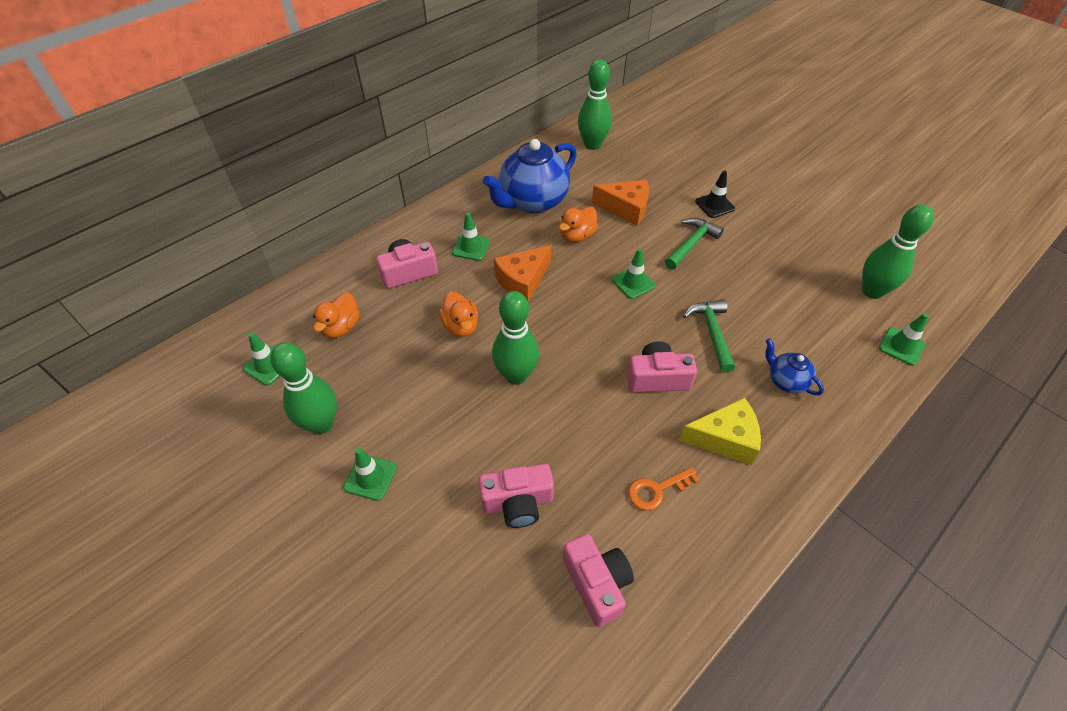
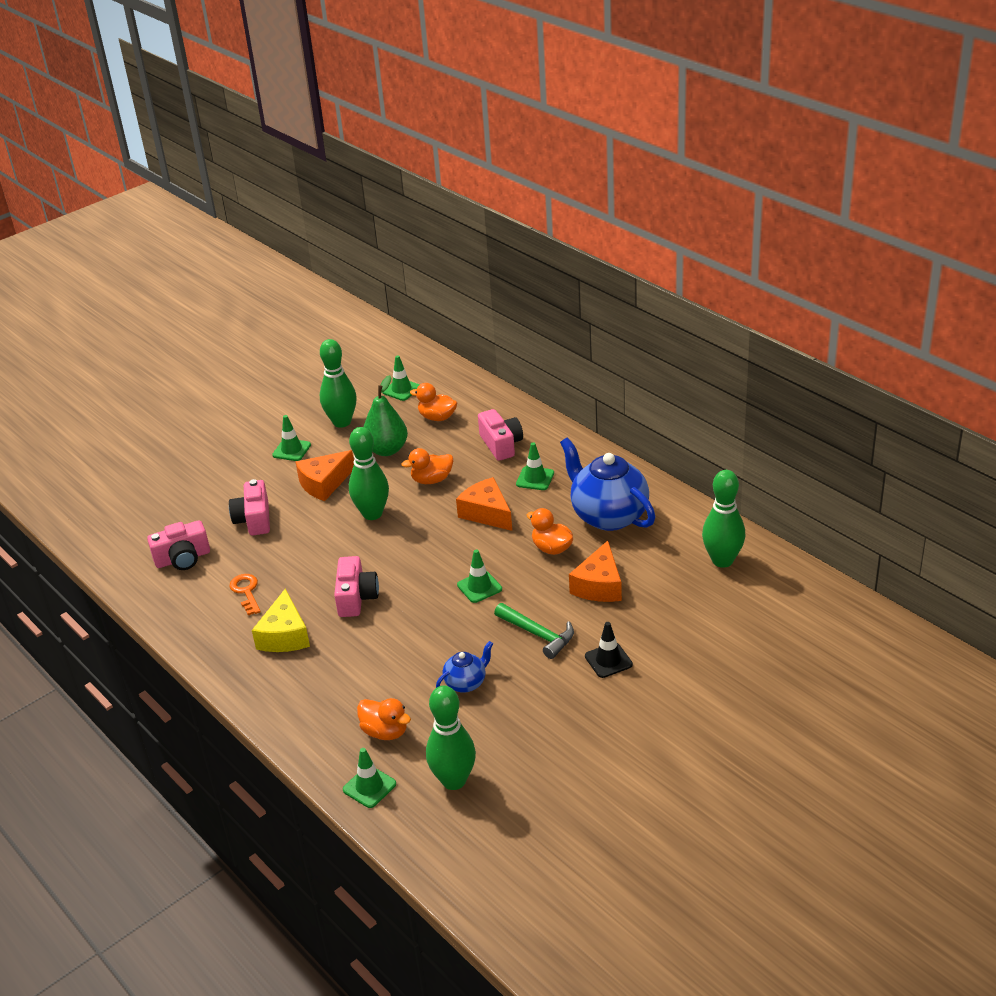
camera: 95 degrees right, 15 degrees down
(395, 371) = (387, 450): none -> green pear
(452, 430) = (324, 484): none -> orange cheese
(712, 333) = (406, 639): green hammer -> none
(786, 381) = (339, 685): blue teapot -> blue teapot (466, 683)
(834, 340) = (385, 732): none -> orange duck

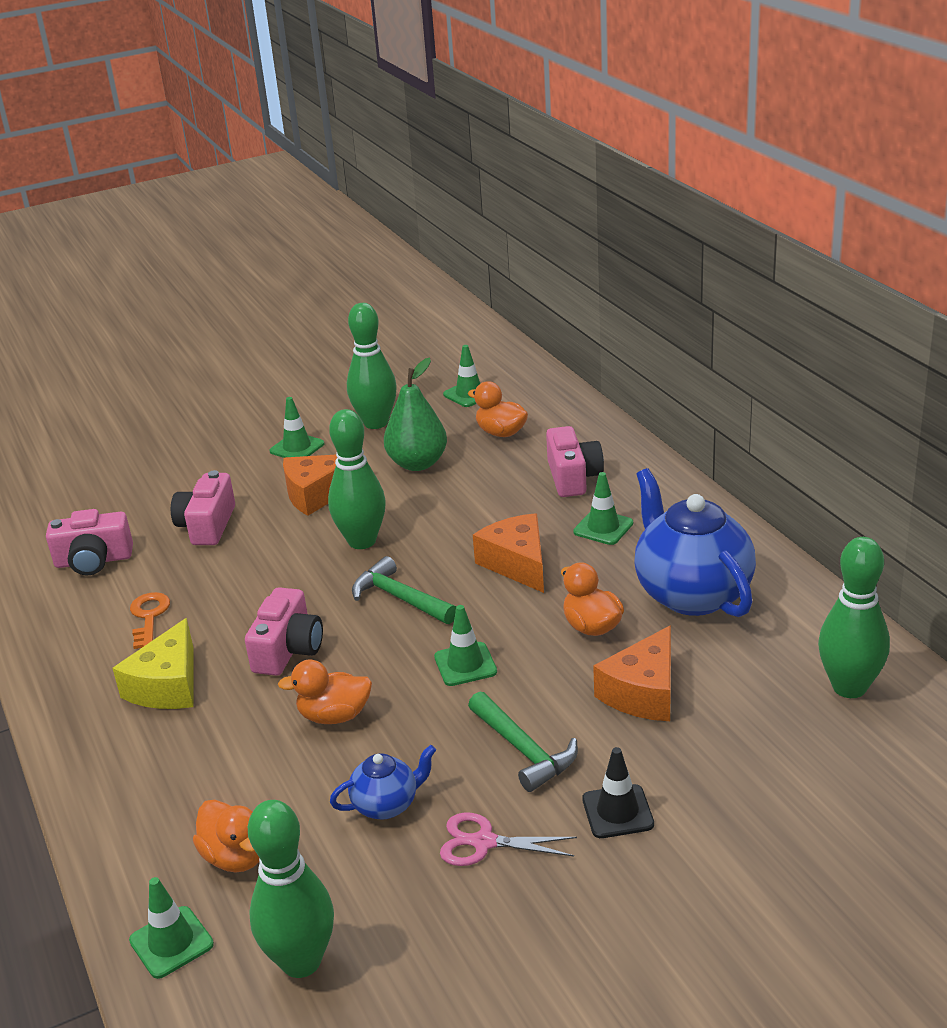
camera: 15 degrees right, 5 degrees down
(417, 550) = (400, 598): none -> green hammer
(432, 480) = (460, 509): orange duck -> orange duck (334, 716)
(535, 693) = (484, 842): none -> pink scissors

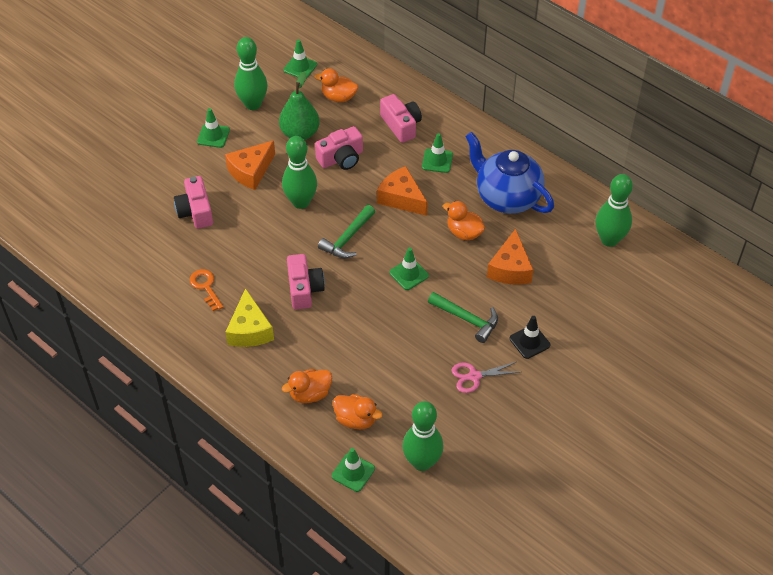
camera: 25 degrees left, 20 degrees up
(94, 561) = (140, 255): pink camera -> pink camera (341, 158)
(334, 716) = (356, 325): orange duck -> orange duck (310, 394)
(387, 805) = (415, 369): blue teapot -> none
(400, 598) = (348, 238): green hammer -> green hammer turned 75 degrees counterclockwise

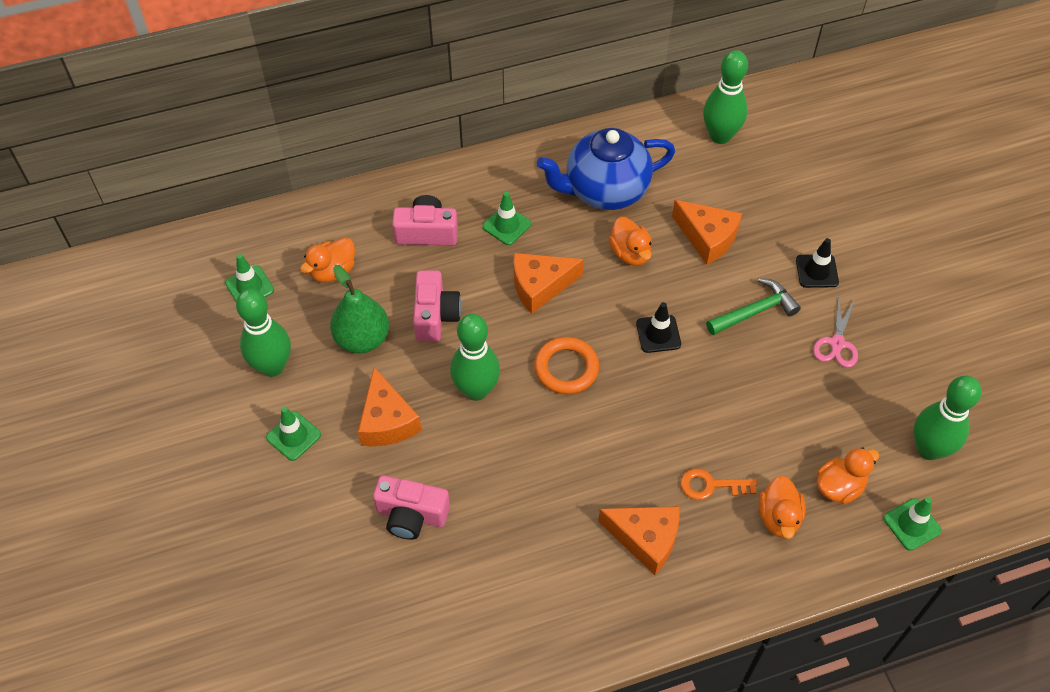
camera: 60 degrees left, 5 degrees up
(206, 287) = (547, 559): orange key -> orange key (711, 485)
(249, 330) = (645, 539): yellow cheese -> orange cheese
(304, 289) = (617, 450): pink camera -> none
(348, 238) = (566, 368): green hammer -> orange ring
(409, 274) = (658, 334): green traffic cone -> black traffic cone
(464, 232) = (630, 253): orange duck -> orange duck turned 90 degrees counterclockwise

